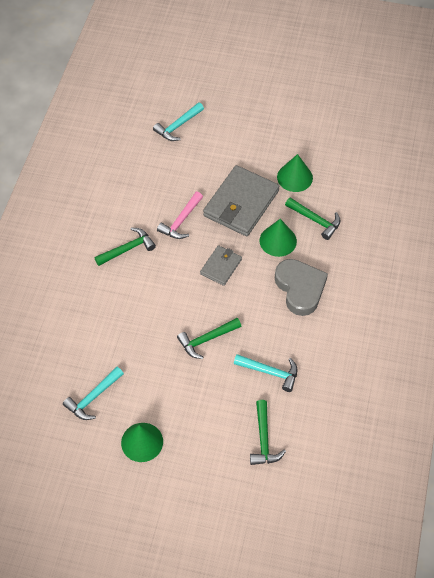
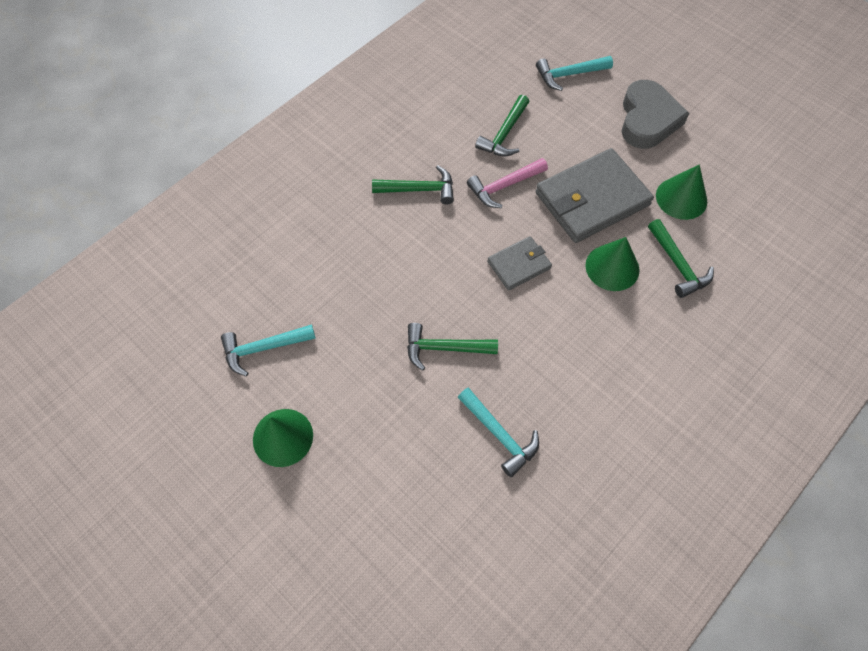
camera: 30 degrees right, 5 degrees up
(263, 439) = (436, 522): green hammer -> green hammer (504, 134)
(300, 288) = (605, 343): grey heart -> grey heart (647, 119)

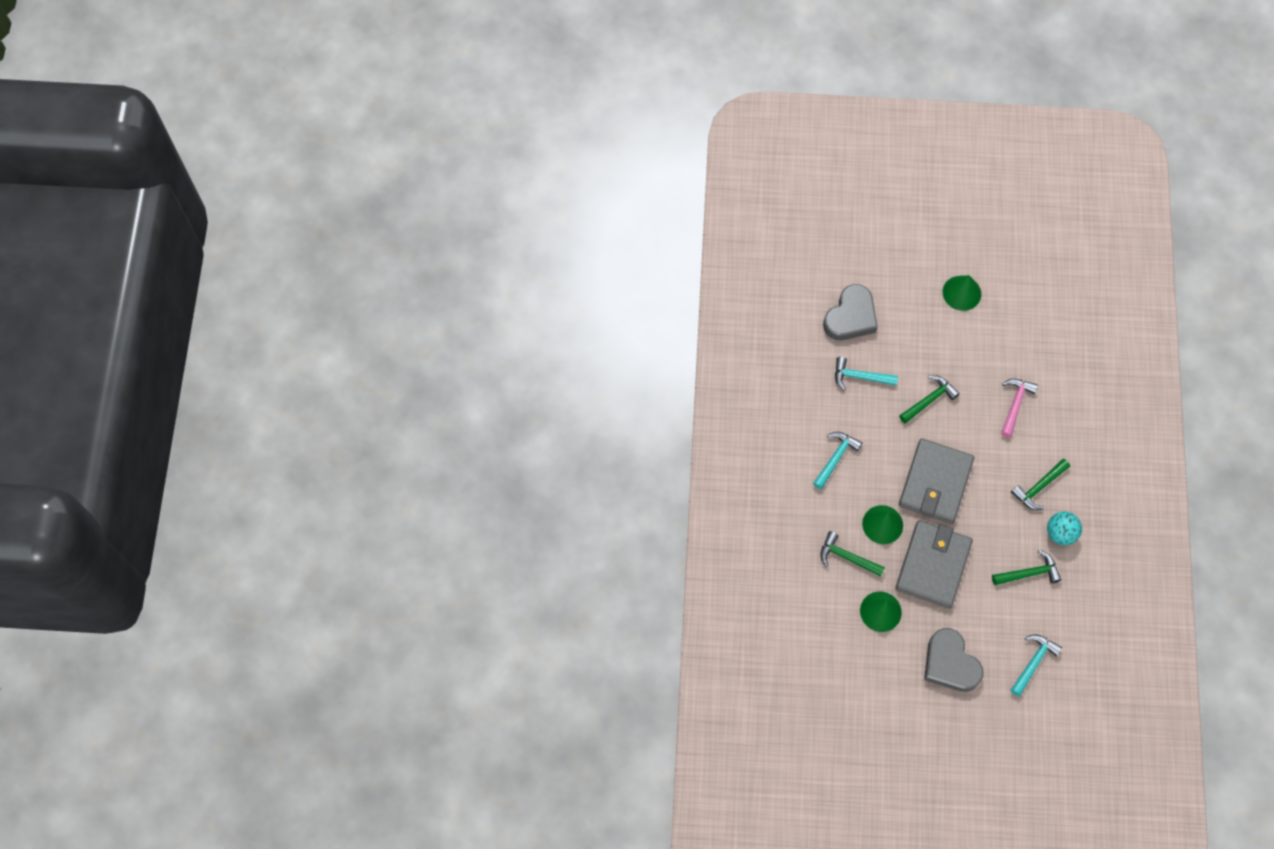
camera: 140 degrees right, 5 degrees up
(264, 348) = (1019, 325): turquoise hammer -> turquoise hammer (835, 458)
(441, 142) = (1060, 533): none -> turquoise ball
(443, 519) = (851, 317): none -> grey heart
(504, 134) = (1029, 573): green hammer -> green hammer turned 90 degrees clockwise
(504, 186) = (992, 531): pink hammer -> pink hammer (1015, 405)
(519, 265) = (935, 483): grey wallet -> grey wallet, size x1.89

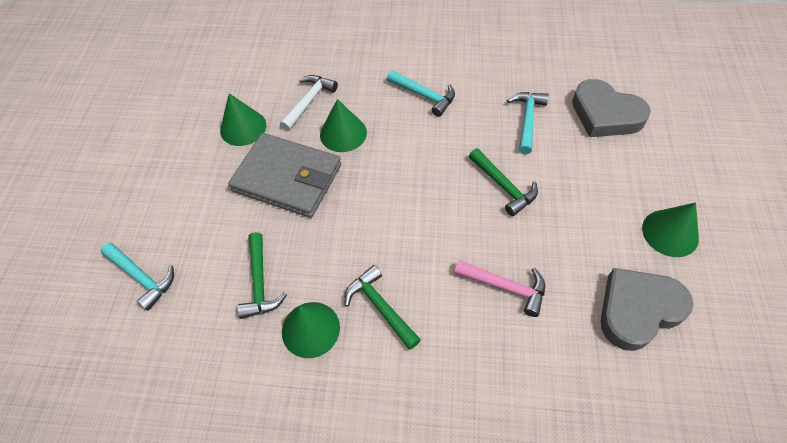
camera: 95 degrees right, 10 degrees down
(847, 557) = (309, 102): green hammer -> white hammer
(935, 483) = (391, 186): grey wallet -> none
(950, 663) = (167, 188): grey heart -> grey heart (638, 310)
(1060, 533) = (310, 329): turquoise ball -> green cone

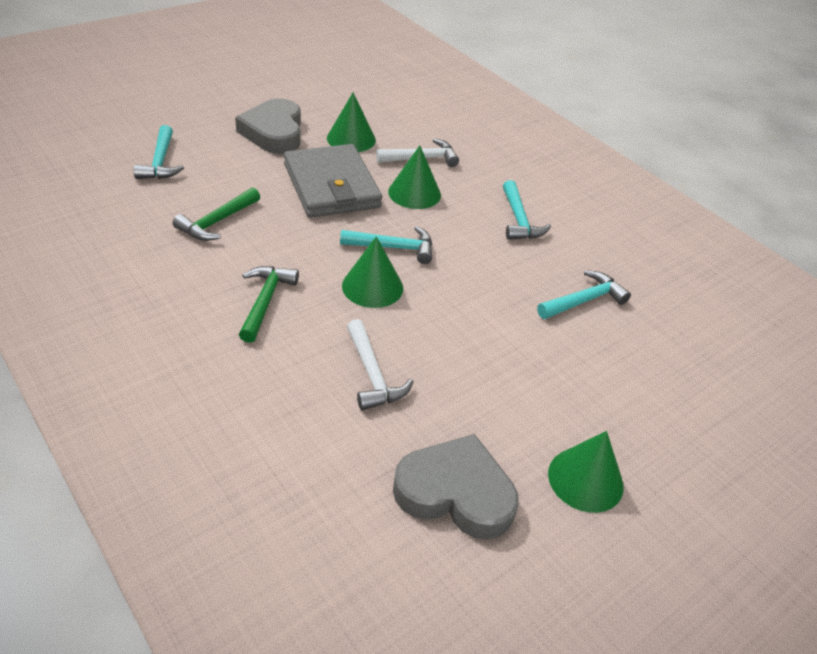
camera: 40 degrees right, 15 degrees down
(310, 329) = (203, 271): green cone -> green cone (372, 286)
(390, 187) = (393, 248): none -> turquoise hammer
(503, 186) = (484, 320): green hammer -> none
(505, 287) = (372, 374): pink hammer -> white hammer
(605, 114) = (671, 356): grey heart -> grey heart (274, 132)

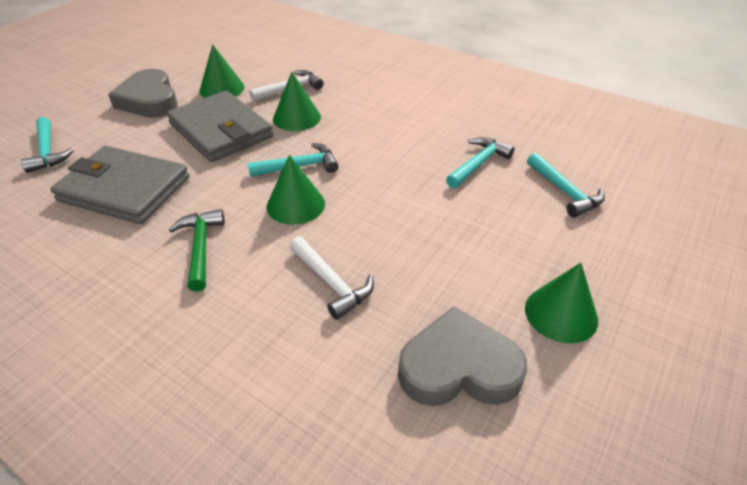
camera: 15 degrees left, 0 degrees up
(217, 222) = (124, 189): green hammer -> grey wallet
(519, 220) = (393, 116): turquoise hammer -> turquoise hammer (564, 192)

